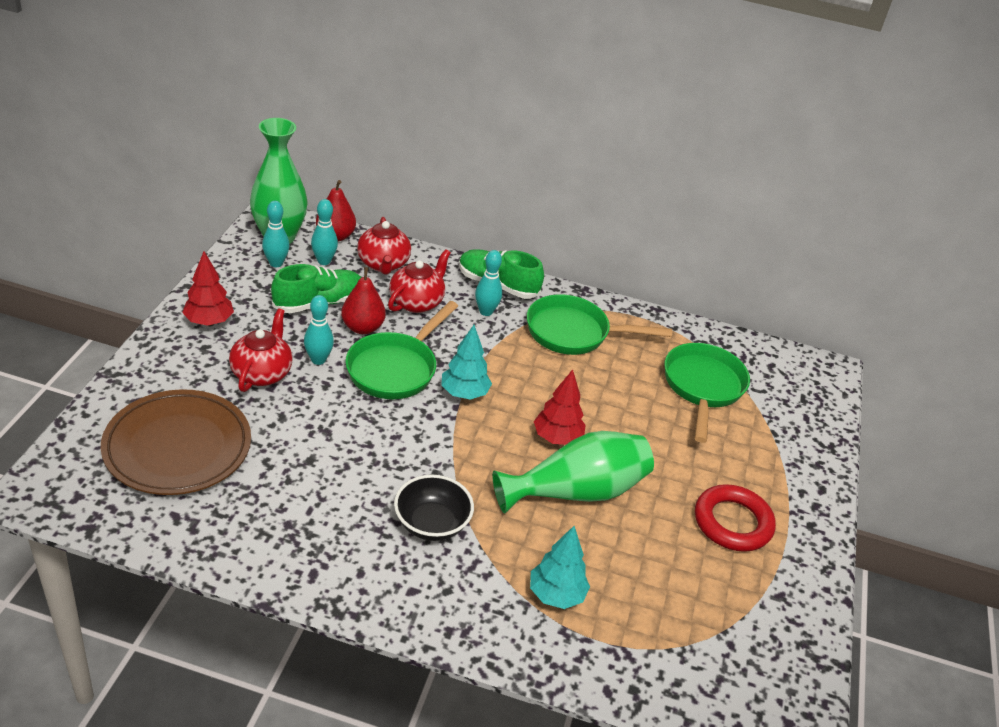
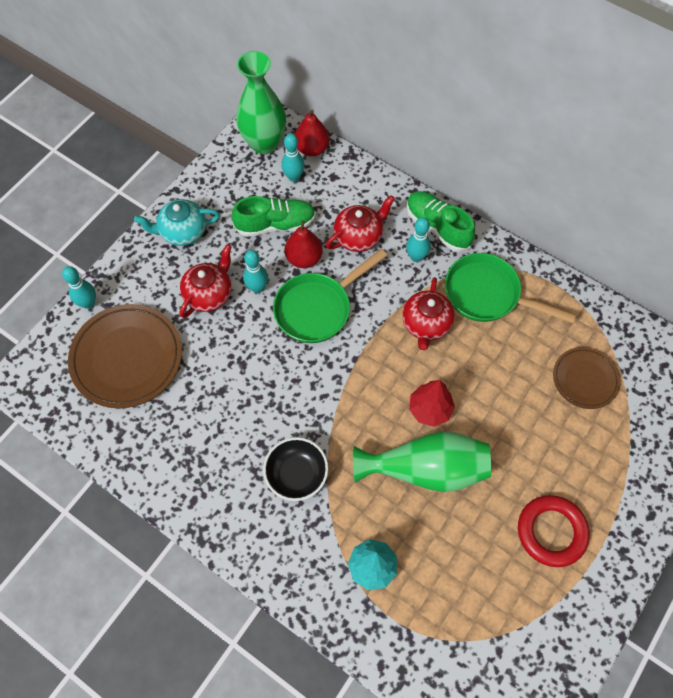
camera: 25 degrees right, 25 degrees up
(209, 321) = (182, 232): red tree -> turquoise teapot
(276, 263) = (253, 174): turquoise bowling pin -> turquoise bowling pin (88, 303)
(383, 264) = (343, 187): red teapot -> red teapot (426, 324)
(464, 393) = (366, 346): turquoise tree -> none
(702, 387) = (585, 379): green pan -> brown plate

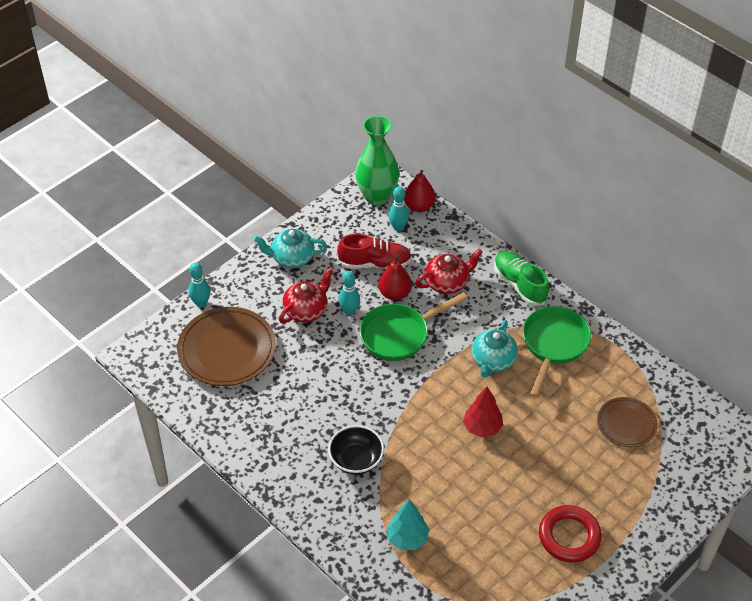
camera: 10 degrees right, 15 degrees down
(275, 224) = (374, 263): green shoe -> red shoe
(416, 257) = (495, 306): turquoise bowling pin -> none
(426, 324) = (493, 361): red teapot -> turquoise teapot
(426, 469) = (469, 472): green vase -> none
(487, 295) = (553, 345): green pan -> green pan turned 75 degrees clockwise

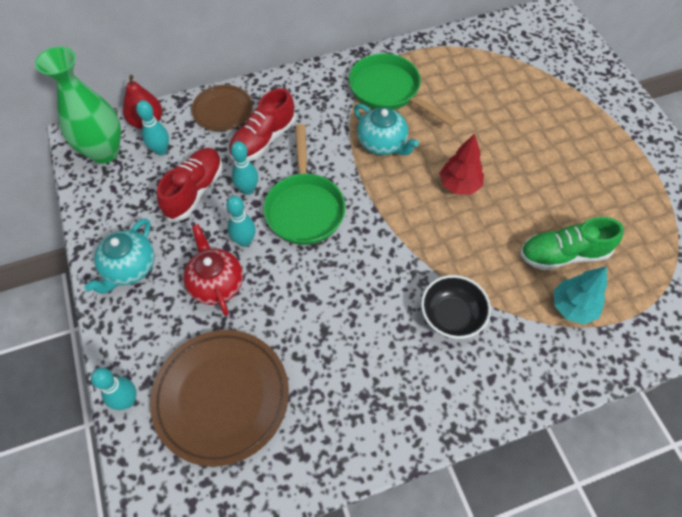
camera: 65 degrees left, 10 degrees up
(395, 293) = (248, 189): red pear -> turquoise bowling pin
(447, 283) = (263, 140): red teapot -> red shoe
(519, 285) = (303, 86): green shoe -> green shoe (563, 254)
(569, 536) = (612, 170): red ring -> none
(626, 424) = (503, 79): brown plate -> brown plate (222, 110)

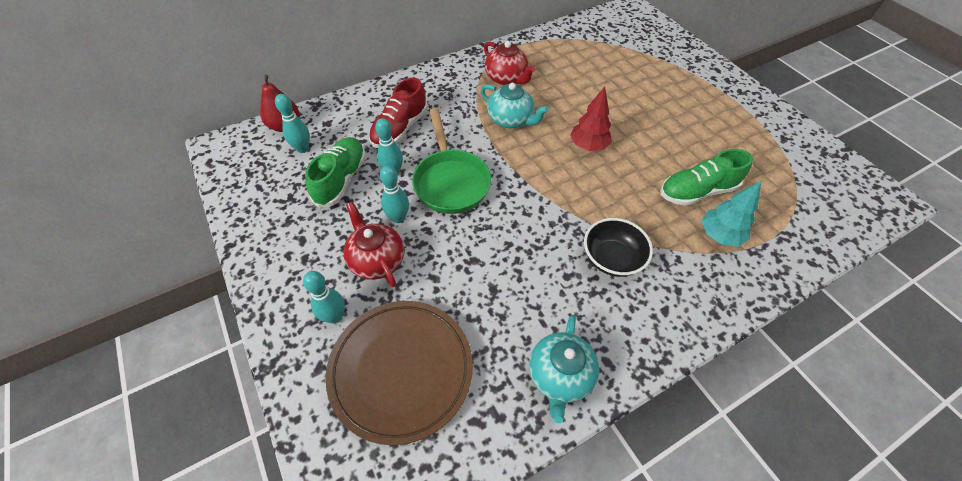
camera: 10 degrees left, 5 degrees down
(104, 152) = (246, 156): green vase -> none
(127, 401) = (300, 390): turquoise bowling pin -> turquoise bowling pin (335, 316)
(129, 268) = (285, 258): turquoise teapot -> turquoise teapot (560, 376)
(194, 191) = (341, 179): red shoe -> green shoe
(222, 110) = (357, 109): brown plate -> none
(389, 91) = (506, 78): green pan -> red teapot

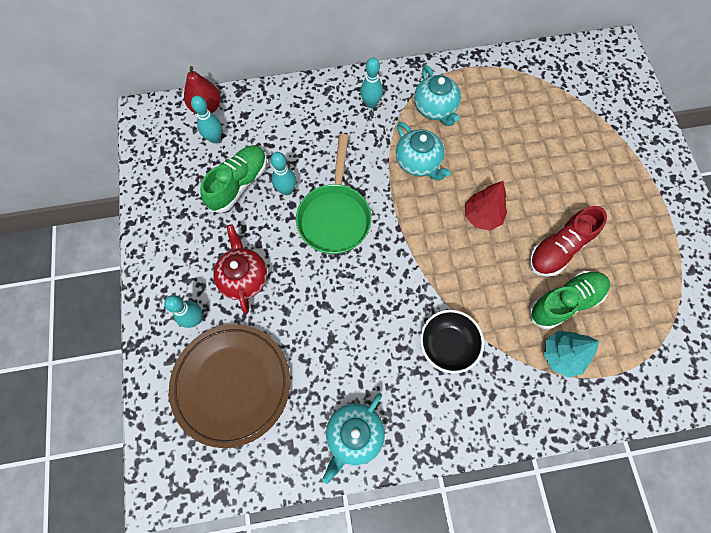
camera: 20 degrees right, 15 degrees up
(398, 218) = (275, 240): turquoise bowling pin -> turquoise bowling pin (371, 103)
(400, 129) = (309, 141): red shoe -> red shoe (559, 249)
(506, 78) = (435, 109): red teapot -> turquoise teapot
(697, 191) = (564, 302): green shoe -> green shoe turned 150 degrees clockwise

